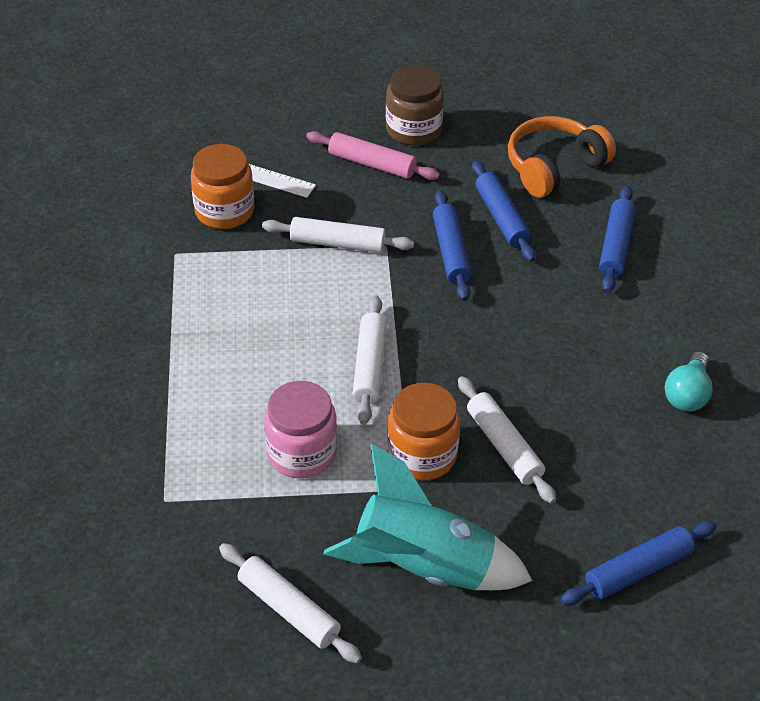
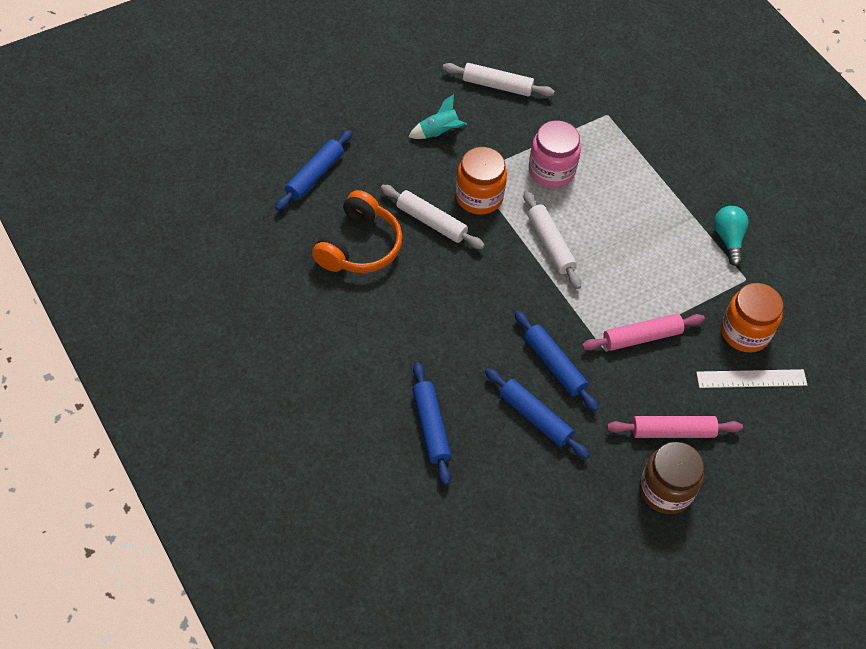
camera: 150 degrees right, 10 degrees up
(337, 243) = (641, 337): white rolling pin -> pink rolling pin
(423, 566) = (439, 133): turquoise rocket -> turquoise rocket, size x0.47
(554, 167) = (522, 497): orange headphones -> orange headphones (359, 246)
(687, 394) = (325, 308): turquoise light bulb -> turquoise light bulb (728, 239)

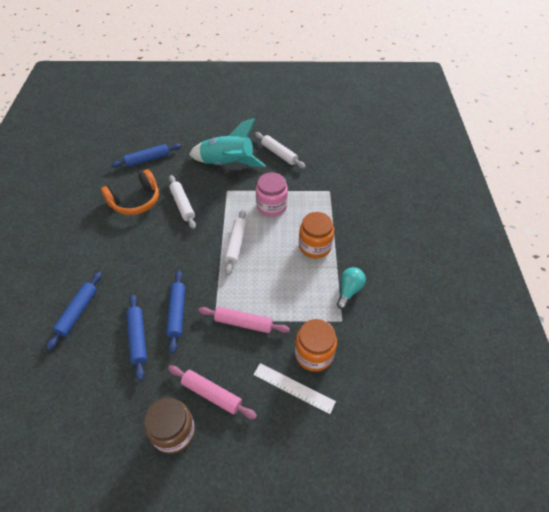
camera: 35 degrees right, 5 degrees down
(439, 133) = (227, 164): turquoise rocket -> turquoise rocket, size x2.12
(479, 197) = (219, 203): orange jar -> orange jar (315, 246)

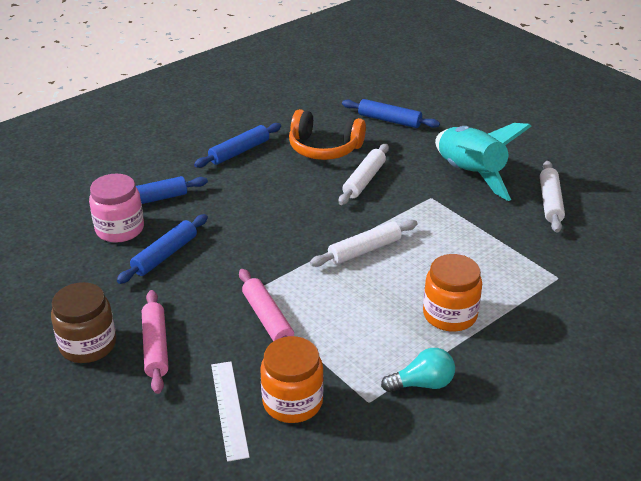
camera: 50 degrees right, 15 degrees down
(177, 313) = (223, 262): blue rolling pin -> blue rolling pin (239, 151)
(271, 206) = (459, 244): pink jar -> pink jar (120, 229)

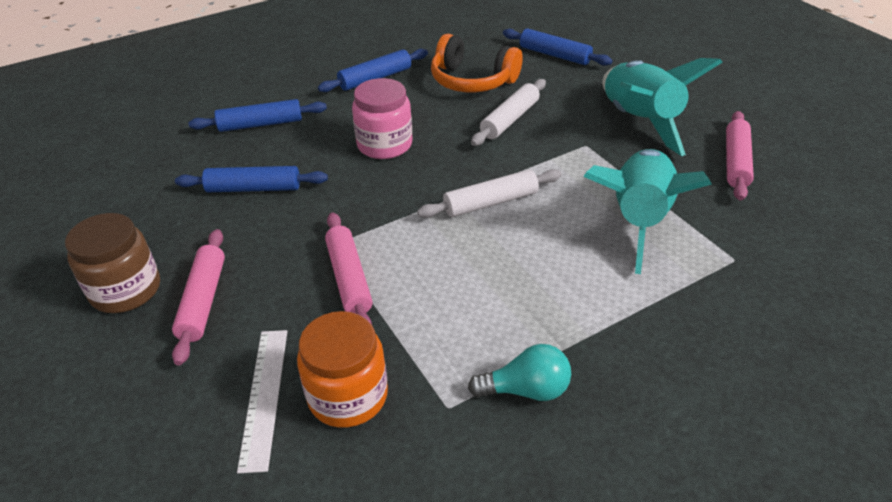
camera: 10 degrees right, 5 degrees up
(120, 229) = (214, 154): pink jar -> pink jar (384, 144)
(165, 255) = (254, 188): blue rolling pin -> blue rolling pin turned 45 degrees clockwise
(449, 315) = (581, 296): orange jar -> none
(482, 254) = (638, 220): none -> turquoise rocket
(550, 202) = (735, 162): white rolling pin -> pink rolling pin

